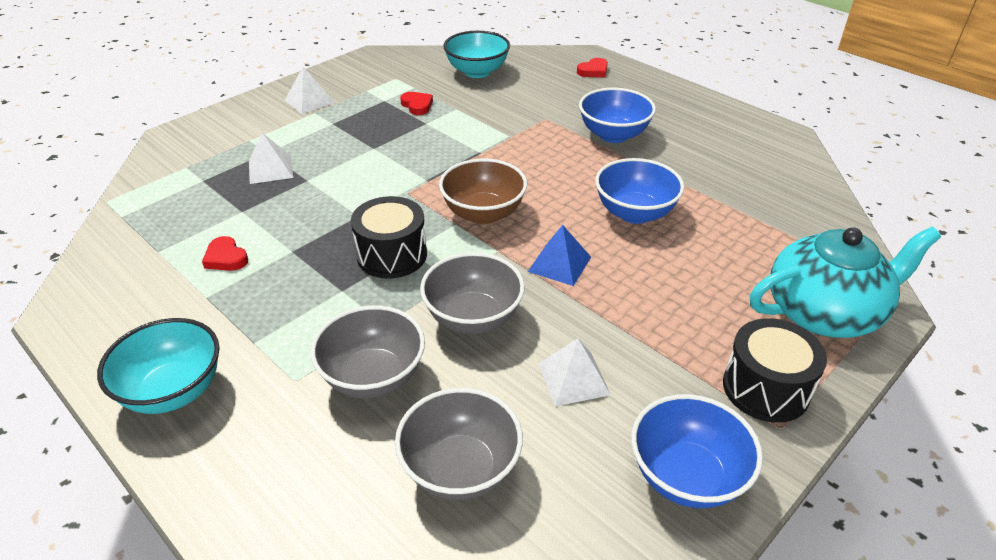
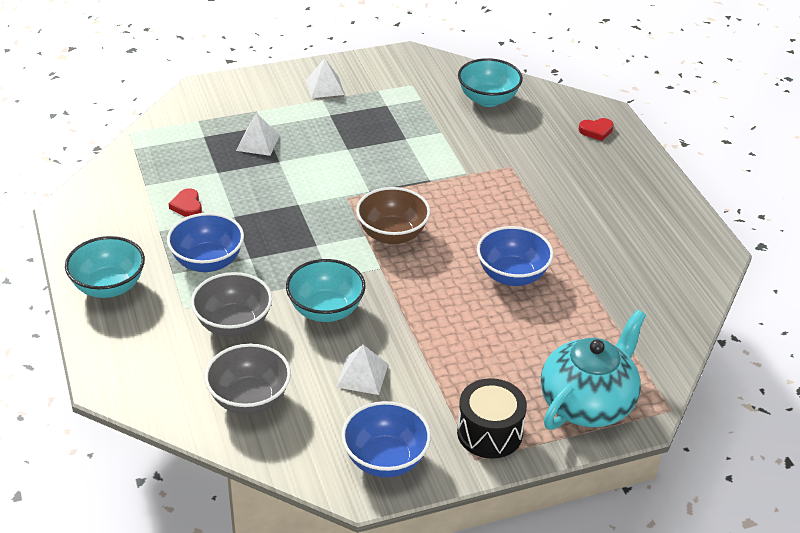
camera: 25 degrees right, 0 degrees up
(392, 255) = (301, 244): black drum -> none
(417, 105) = (410, 119): red heart -> none
(473, 318) = (326, 310): grey bowl -> turquoise bowl
(559, 264) = (418, 294): blue pyramid -> none
(613, 135) = (557, 201): blue bowl -> blue bowl (207, 262)
(825, 312) = (588, 403): turquoise teapot -> turquoise teapot turned 60 degrees counterclockwise

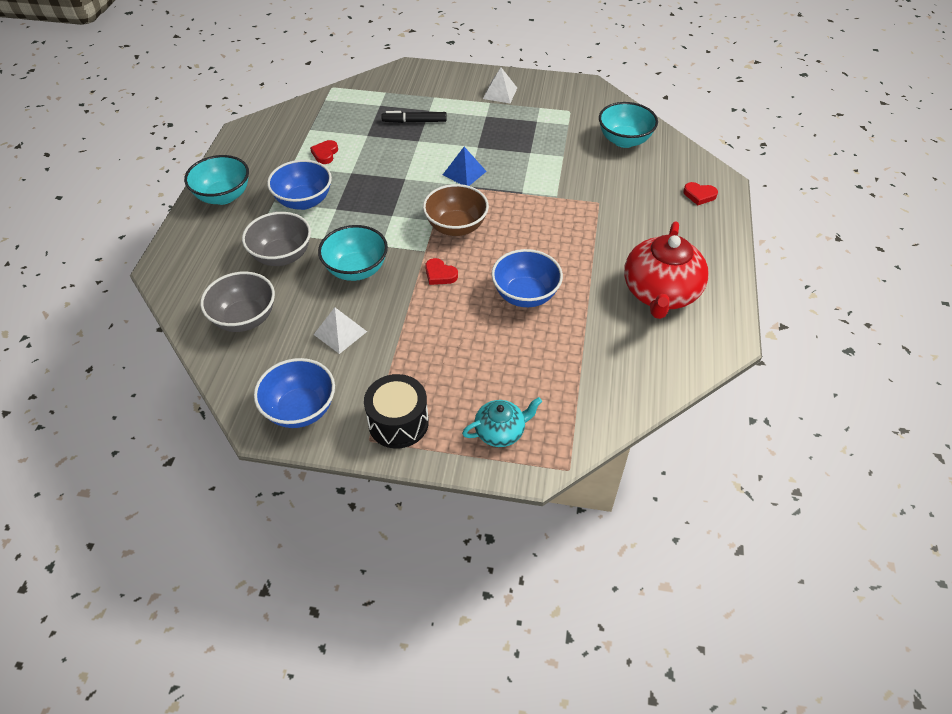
camera: 30 degrees right, 10 degrees up
(258, 142) = (414, 121): white pyramid -> black marker
(356, 179) = (464, 173): none -> blue pyramid
(414, 285) = (440, 274): none -> red heart
(588, 403) = (500, 431): turquoise teapot -> turquoise teapot, size x0.54
(630, 231) = (660, 293): none -> red teapot

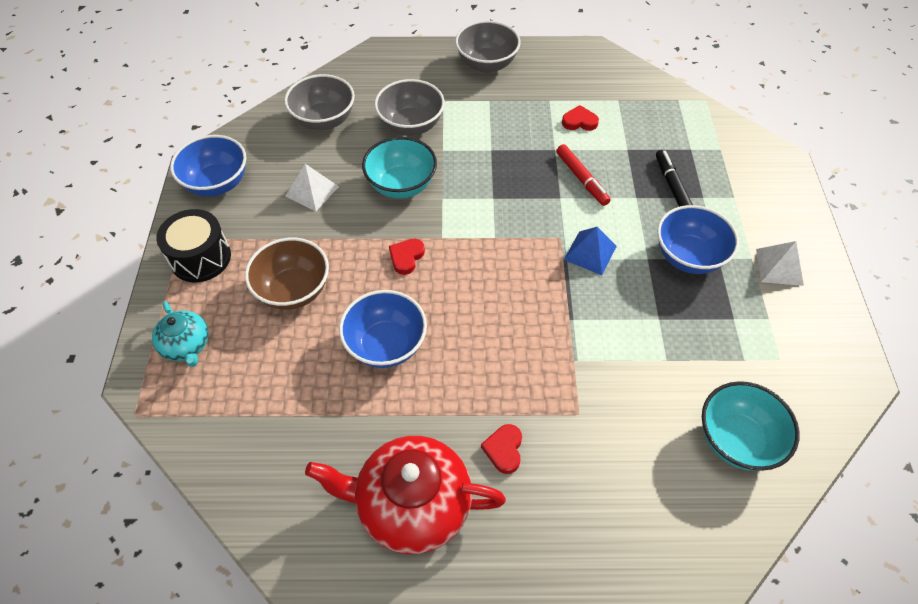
camera: 80 degrees right, 5 degrees up
(223, 196) = (486, 64): turquoise bowl -> grey bowl
(304, 201) = (496, 122): blue bowl -> blue bowl (688, 257)
(389, 164) = (581, 179): none -> red marker
(456, 227) = (488, 260): brown bowl -> brown bowl (293, 290)
(699, 195) = (639, 560): red heart -> red heart (504, 449)

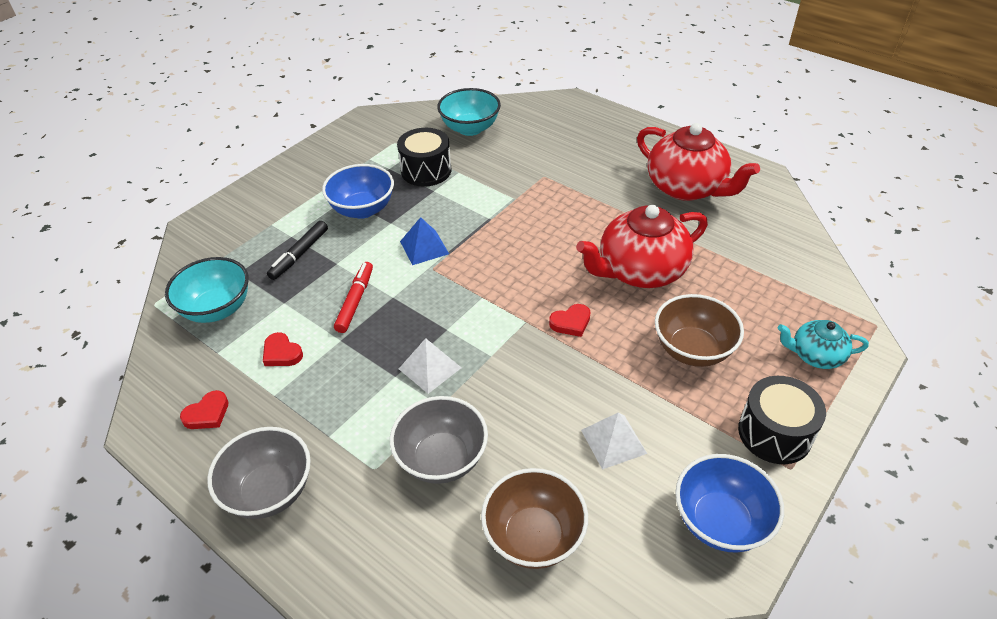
camera: 140 degrees left, 10 degrees down
(186, 345) = (815, 355): turquoise teapot -> turquoise teapot turned 90 degrees counterclockwise
(324, 120) = (534, 536): grey bowl -> brown bowl
(386, 345) = (640, 271): blue bowl -> red teapot
(401, 185) = (517, 391): turquoise bowl -> turquoise bowl (217, 309)
(504, 449) = (607, 183): red heart -> red heart (207, 414)
(697, 340) = (426, 171): none -> black drum
(779, 267) = (318, 175): white pyramid -> white pyramid (429, 368)

